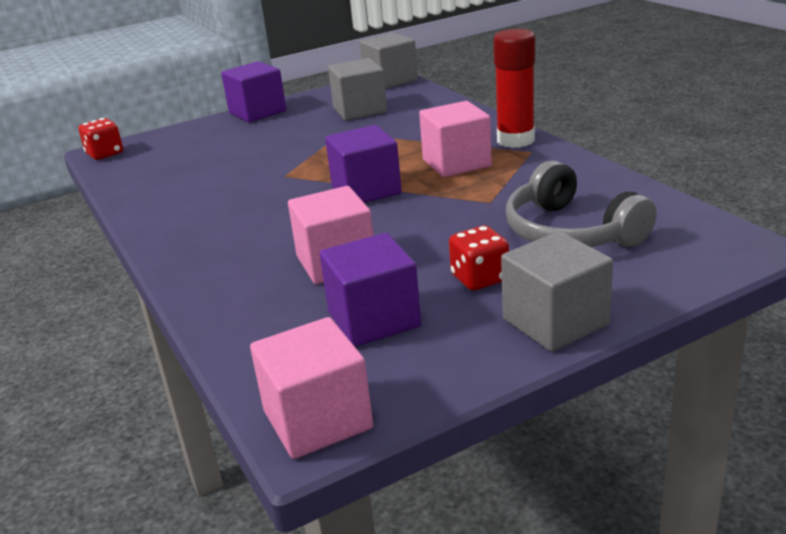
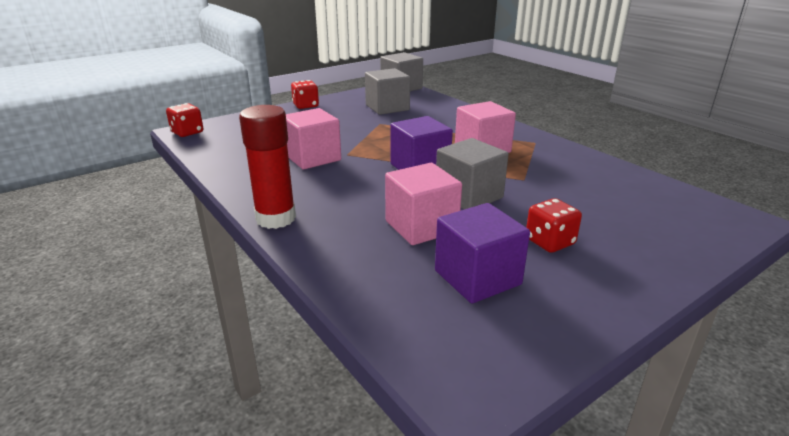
camera: 10 degrees left, 0 degrees up
(257, 112) = (305, 106): purple cube -> red dice
(317, 420) = (470, 377): pink cube -> pink cube (313, 158)
(515, 140) = (519, 134): red glue stick -> red glue stick (276, 218)
(555, 322) = (633, 281): grey cube -> grey cube (468, 196)
(571, 232) = (601, 204): grey headphones -> none

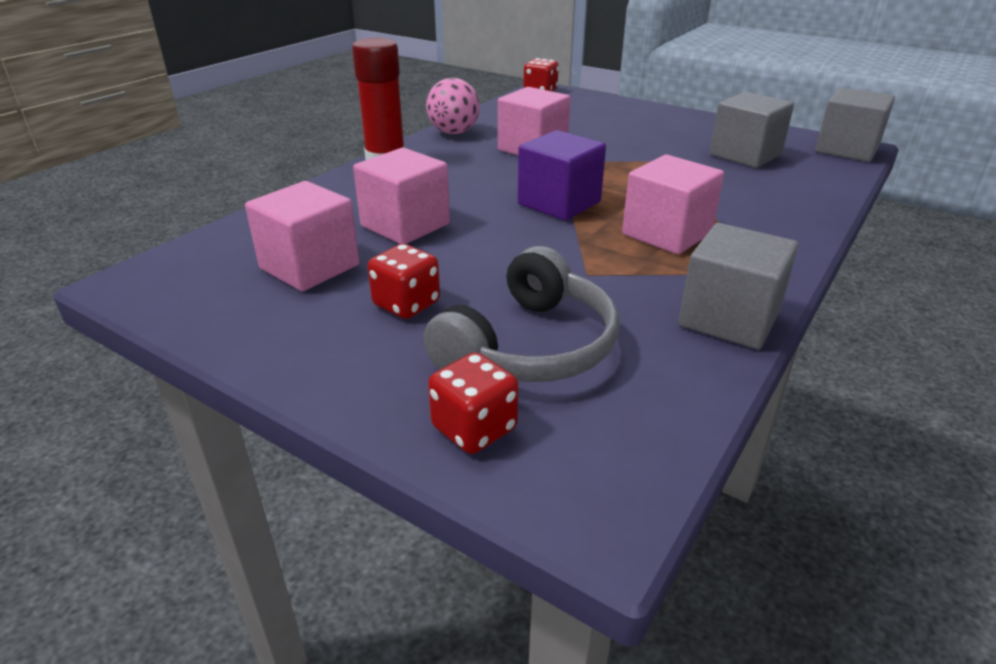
camera: 70 degrees right, 5 degrees up
(240, 180) = (454, 132): none -> pink ball
(305, 106) = (683, 116): red dice -> red dice (474, 428)
(468, 196) = (500, 241): grey cube -> grey cube (729, 319)
(477, 277) = (309, 267): purple cube -> pink cube
(606, 210) = (528, 346): none -> grey headphones

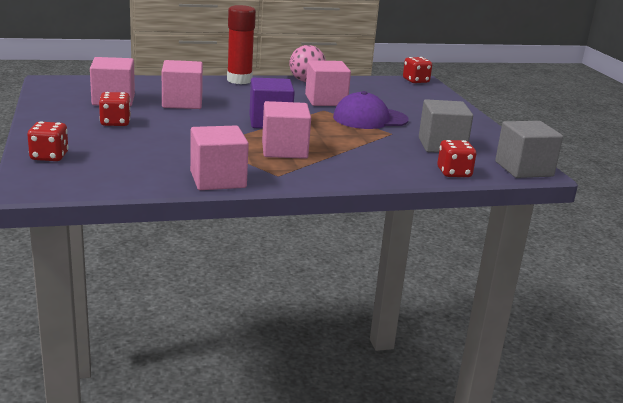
camera: 40 degrees right, 10 degrees down
(528, 346) = (121, 150): grey headphones -> none
(622, 152) = (370, 119): none -> purple cap
(729, 319) = (218, 179): grey cube -> pink cube
(830, 181) = (454, 173): none -> red dice

